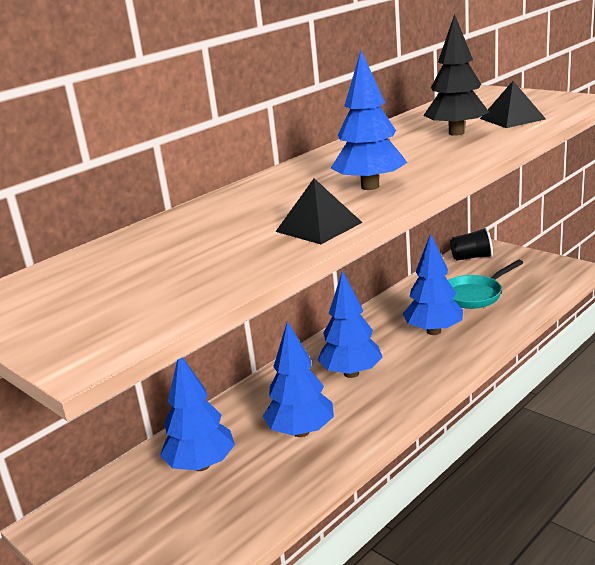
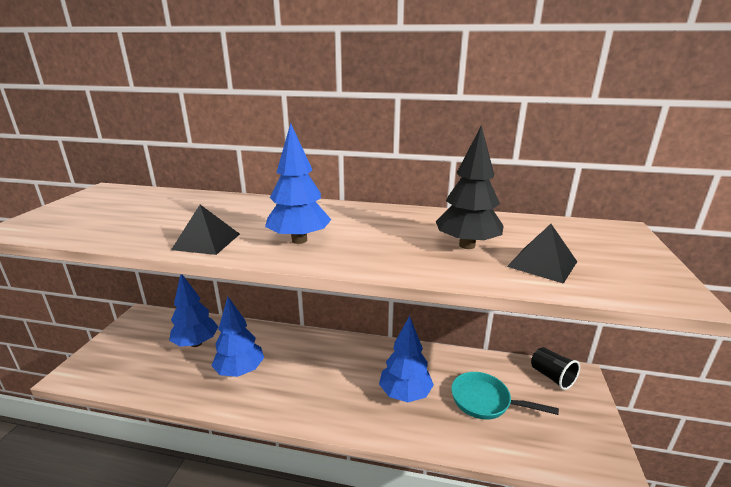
camera: 55 degrees right, 0 degrees up
(351, 373) = (319, 369): blue tree -> none

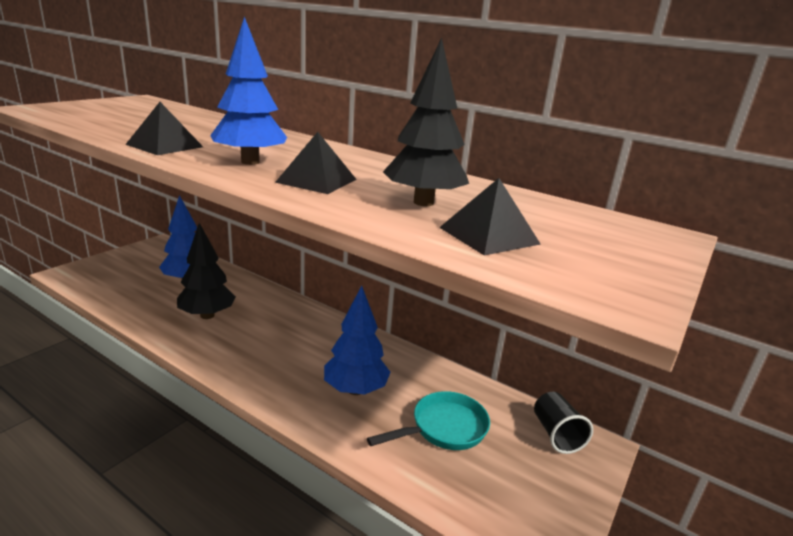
camera: 20 degrees right, 0 degrees up
(240, 371) = (207, 315): blue tree -> black tree
(372, 246) = (316, 180): none -> black pyramid
(485, 401) = (444, 428): turquoise pan -> turquoise pan turned 105 degrees clockwise

